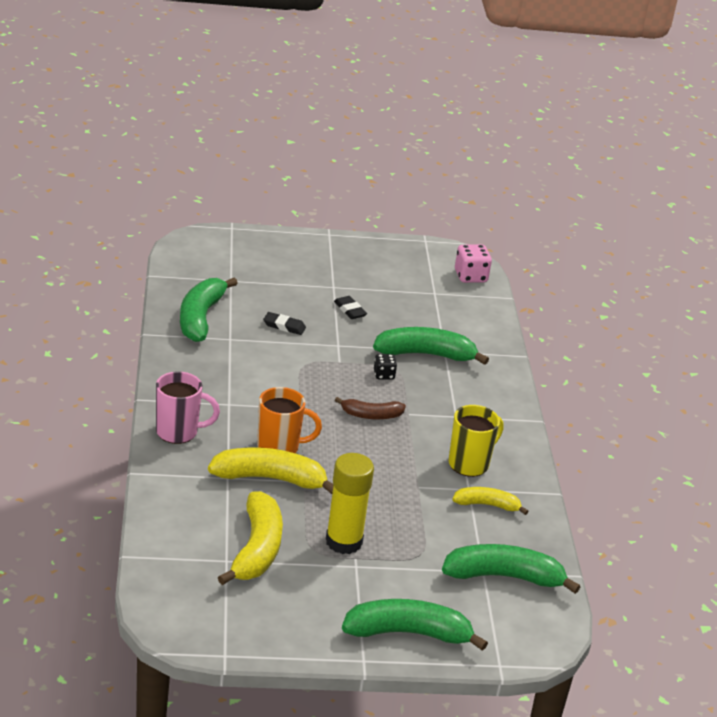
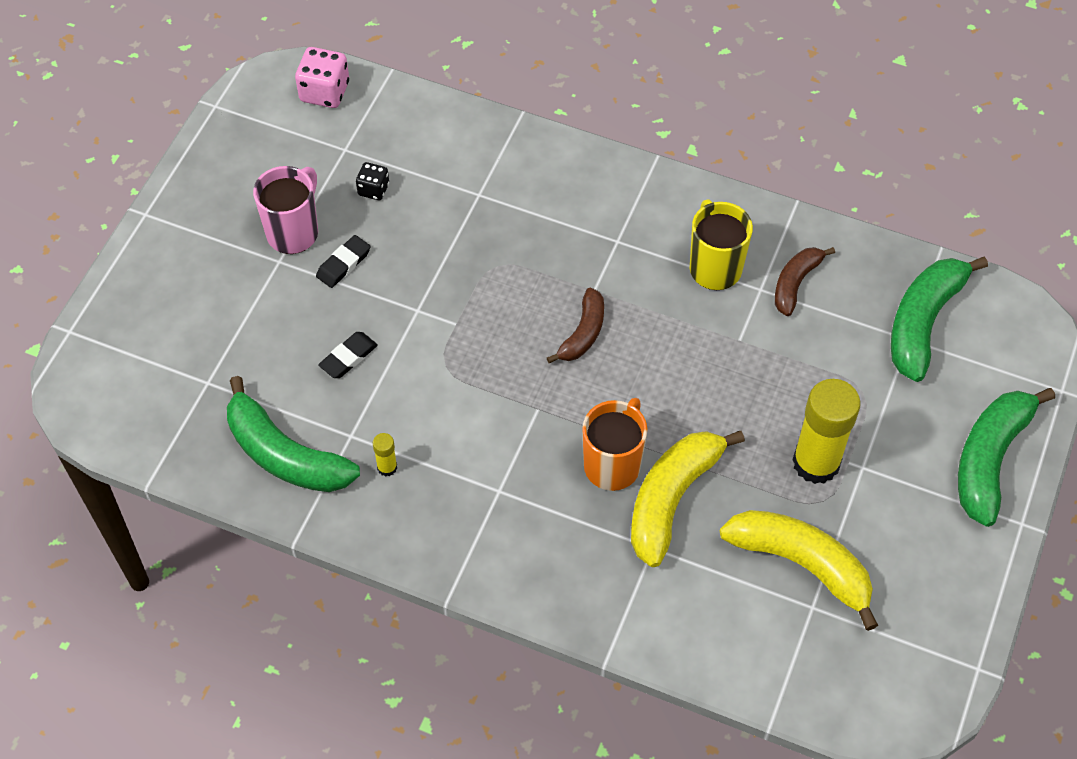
camera: 60 degrees left, 25 degrees up
(178, 432) = (539, 574): pink mug -> pink mug (294, 232)
(217, 357) = (387, 467): none -> yellow glue stick
(350, 310) = (343, 264): black eraser -> black eraser turned 45 degrees counterclockwise
(384, 375) = (503, 284): black dice -> black dice (373, 189)
(426, 354) = (478, 218): green banana -> none
(487, 505) = (795, 283): yellow banana -> brown banana

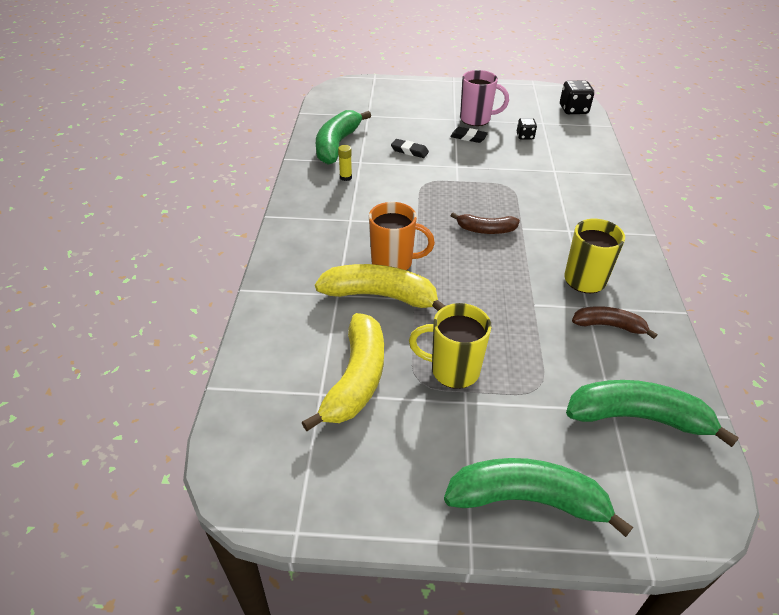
camera: 70 degrees right, 15 degrees down
(324, 92) = (573, 110): pink dice -> black dice
(816, 462) = (453, 370): yellow glue stick -> yellow mug

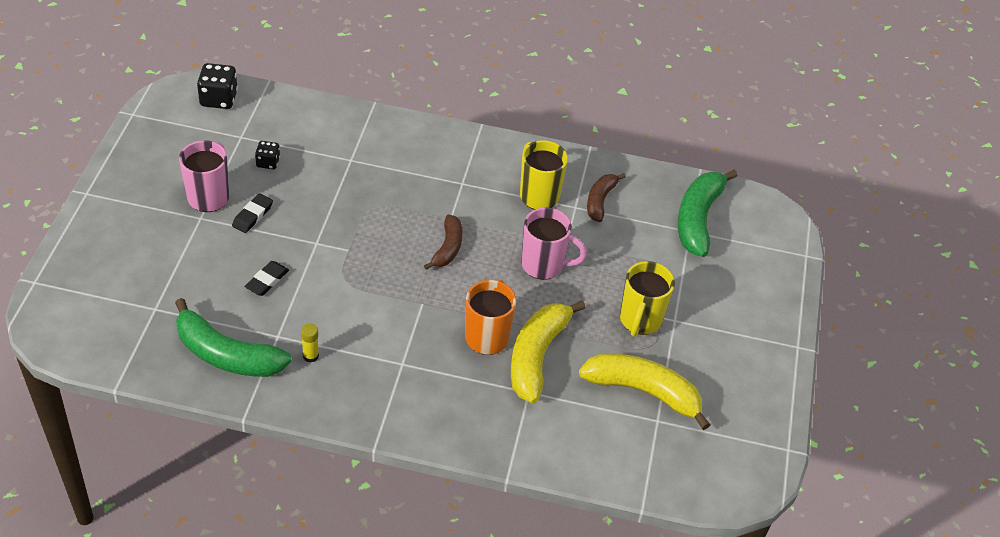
camera: 85 degrees left, 5 degrees up
(495, 291) = (544, 265): none -> pink mug
(527, 500) = (765, 305): green banana -> none

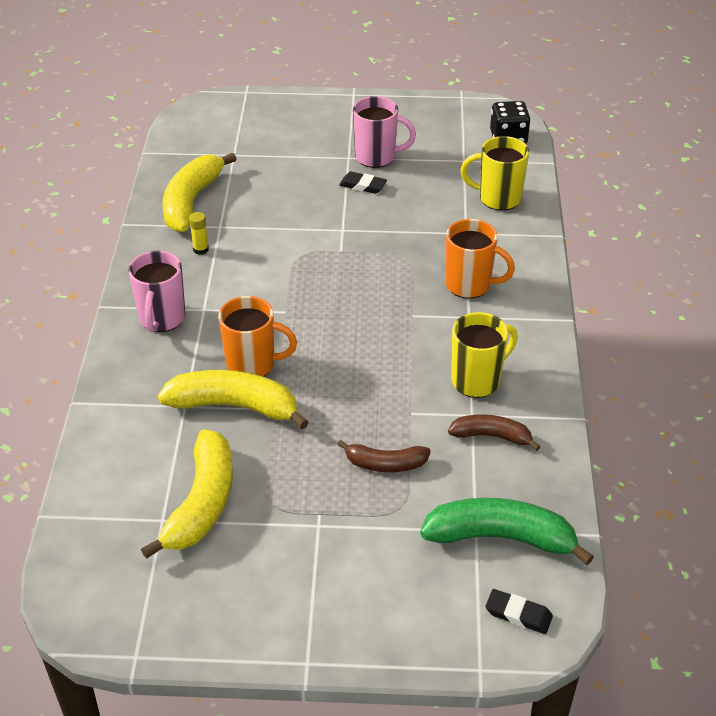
camera: 85 degrees right, 5 degrees down
(226, 354) = (191, 201): green banana -> yellow banana
(267, 281) = (284, 208): black eraser -> black eraser (518, 614)
(268, 162) = (437, 182): black dice -> none
(422, 173) = (470, 285): none -> orange mug
(448, 248) = (367, 319): brown banana -> brown banana (385, 464)
(544, 265) = (368, 397): pink mug -> pink mug (161, 319)
(640, 320) = (309, 491): yellow mug -> yellow mug (498, 198)

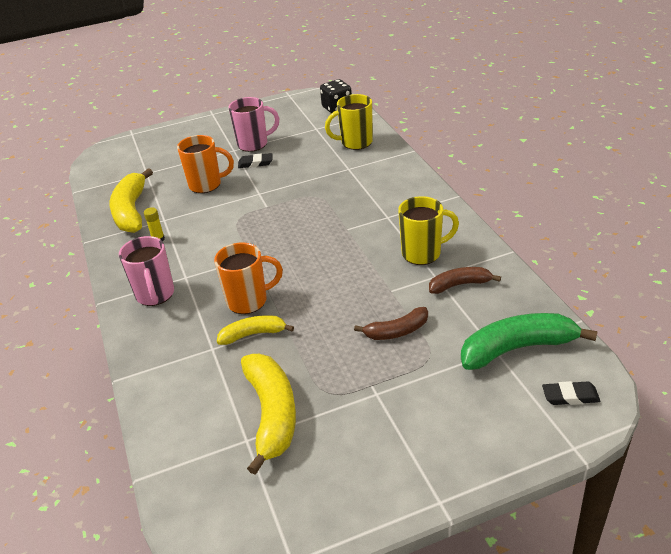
camera: 20 degrees left, 5 degrees down
(235, 406) = (253, 334): yellow banana -> yellow banana, size x0.58
(470, 285) = (374, 198): orange mug -> orange mug (206, 185)
(477, 380) = (423, 253): yellow mug -> yellow mug turned 45 degrees clockwise

